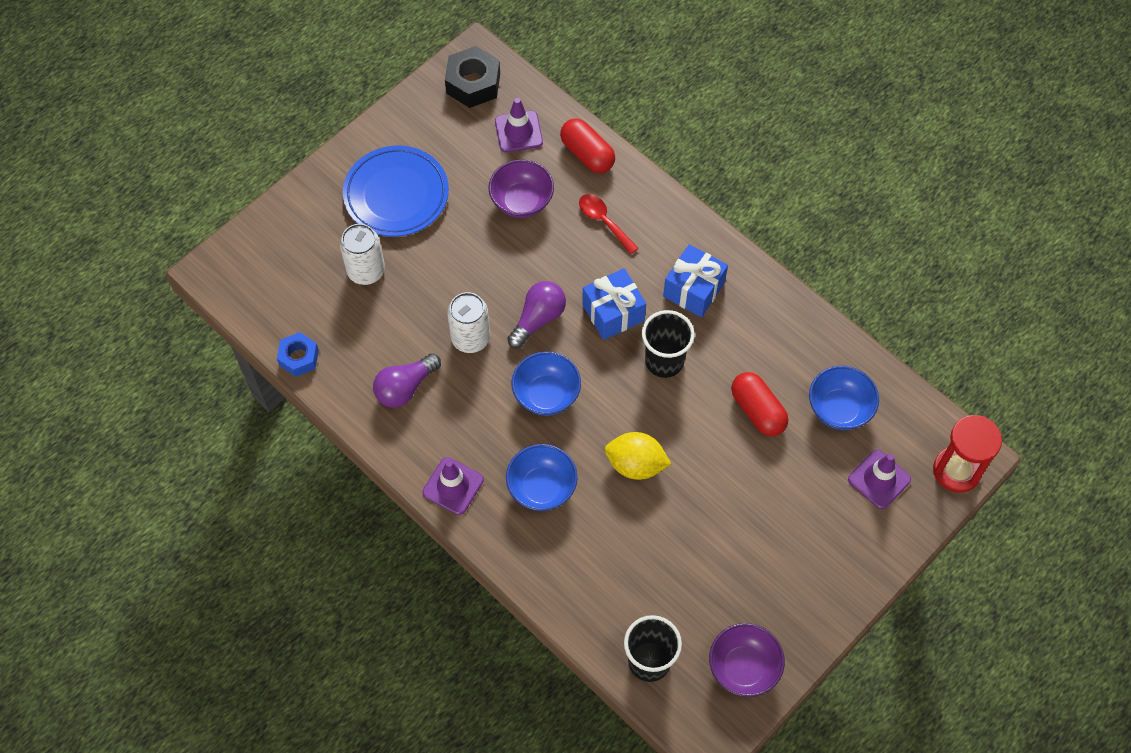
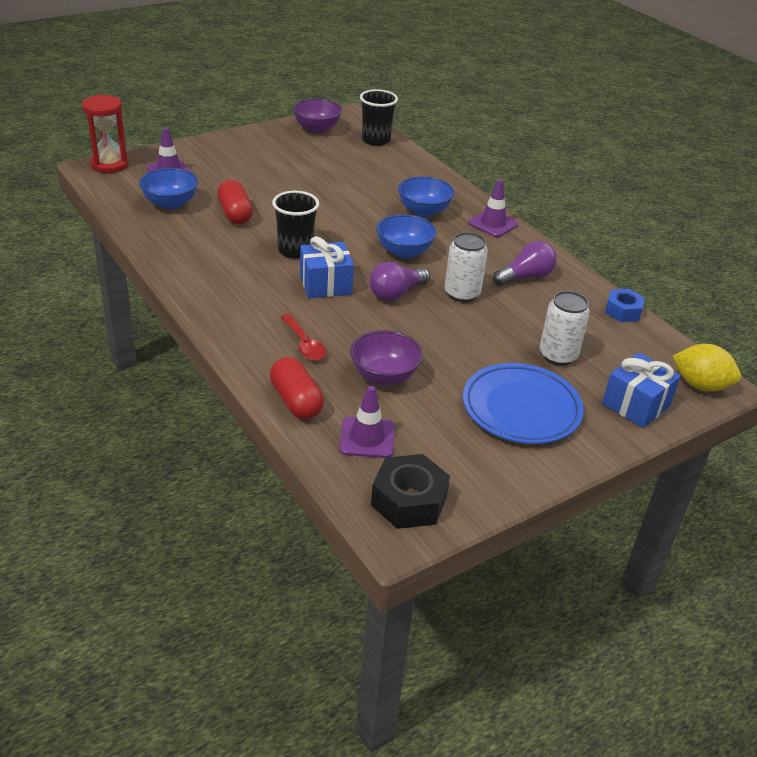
camera: 170 degrees left, 25 degrees down
(636, 464) = (346, 208): yellow lemon -> yellow lemon (700, 385)
(693, 289) = (244, 284): blue gift -> blue gift (636, 405)

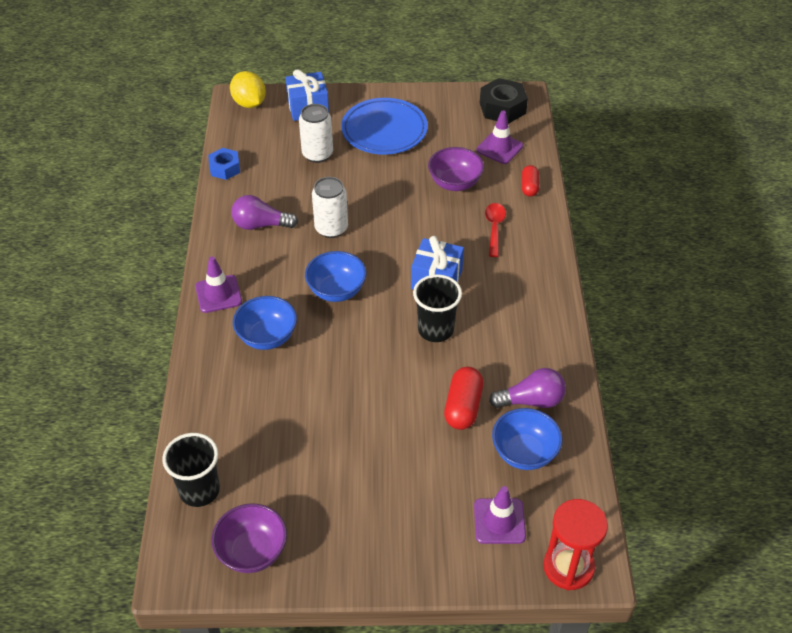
camera: 145 degrees left, 10 degrees up
(296, 401) = (529, 187): red capsule -> red capsule, size x0.64
(396, 293) = (385, 248): purple light bulb -> purple light bulb (531, 401)

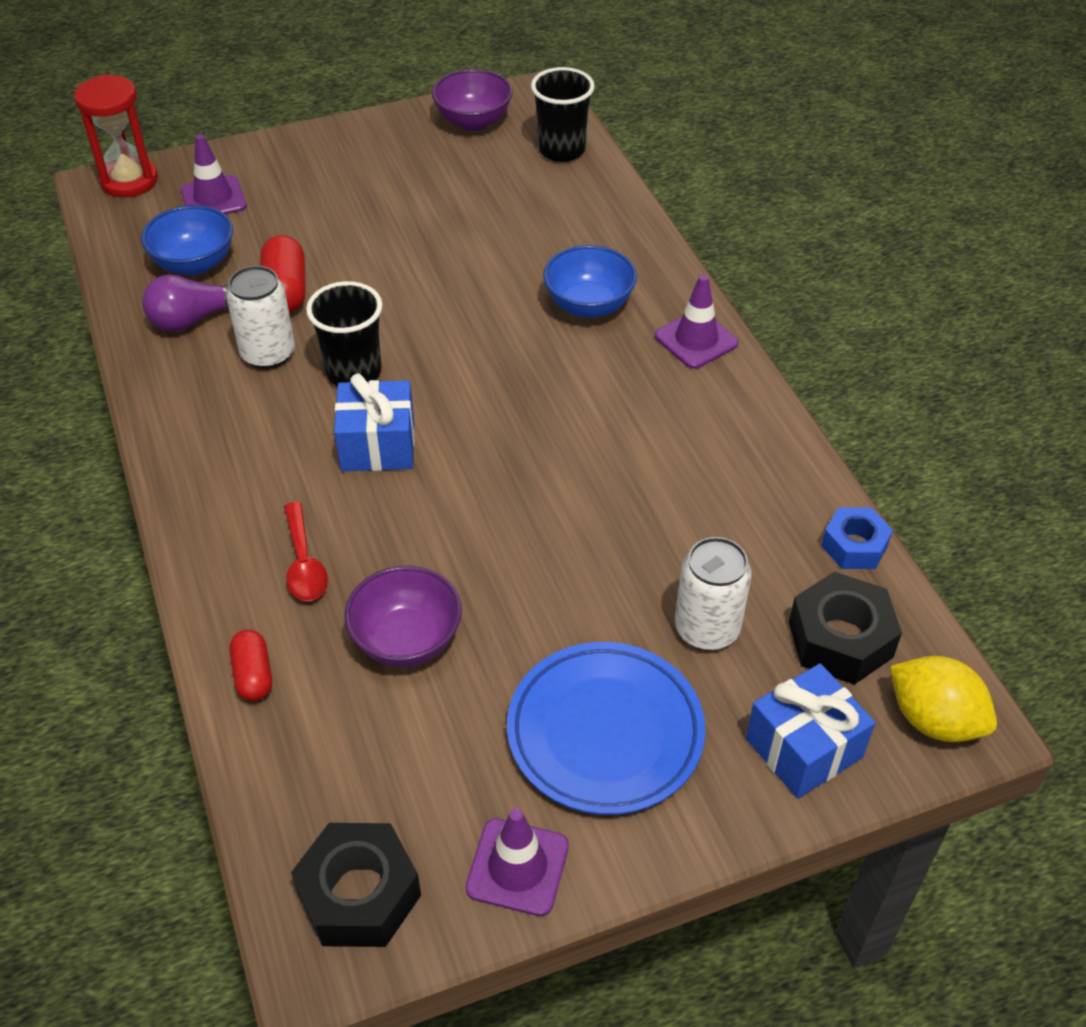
camera: 160 degrees right, 0 degrees up
(261, 225) = (711, 458): purple light bulb -> none
(263, 137) = (840, 639): none -> black nut
(331, 228) = (591, 484): white can -> white can (268, 354)
(336, 290) = (527, 388): blue bowl -> none
(499, 148) = (337, 761): purple traffic cone -> purple traffic cone (517, 867)

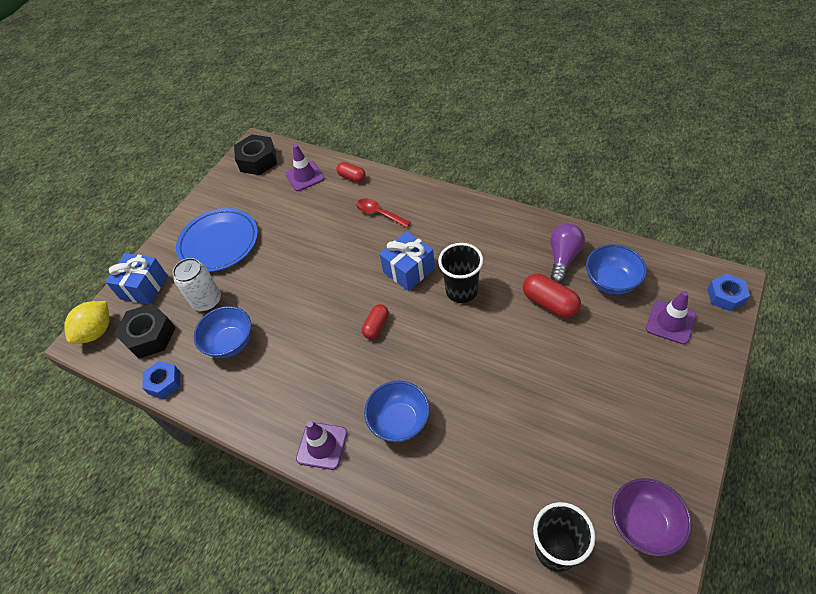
camera: 145 degrees right, 5 degrees up
(129, 181) = (725, 296): red hourglass -> blue nut
(268, 354) = (508, 269): white can -> none
(406, 640) = (314, 219): purple bowl -> none
(503, 410) = (376, 326): none -> red capsule
(517, 867) = (217, 195): purple traffic cone -> purple traffic cone (305, 176)
(717, 532) = (230, 343): none -> blue bowl
(934, 720) = (97, 331): yellow lemon -> yellow lemon turned 60 degrees counterclockwise

